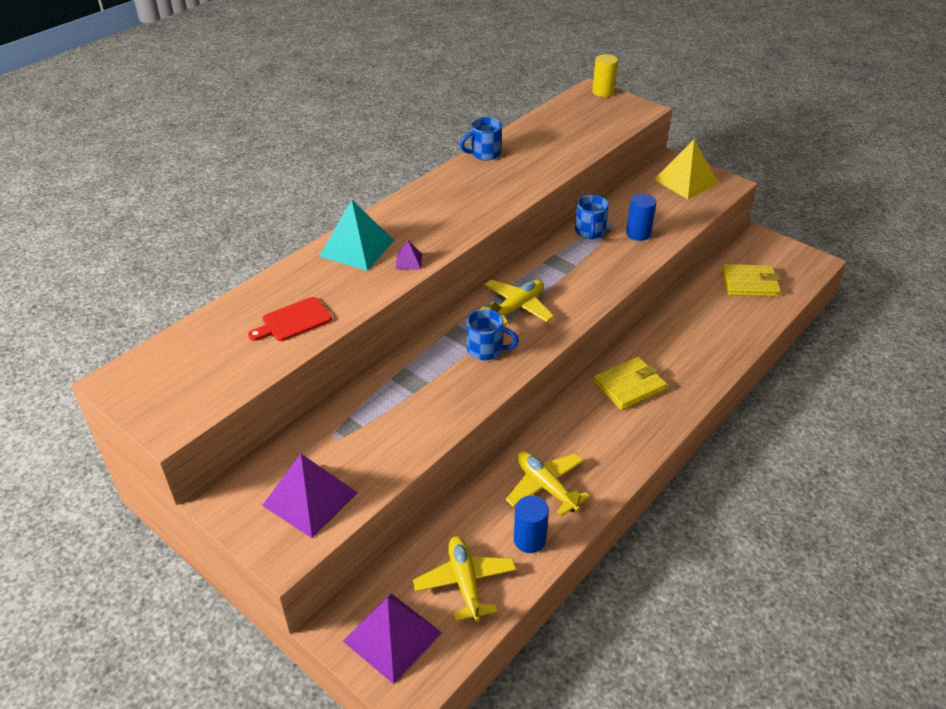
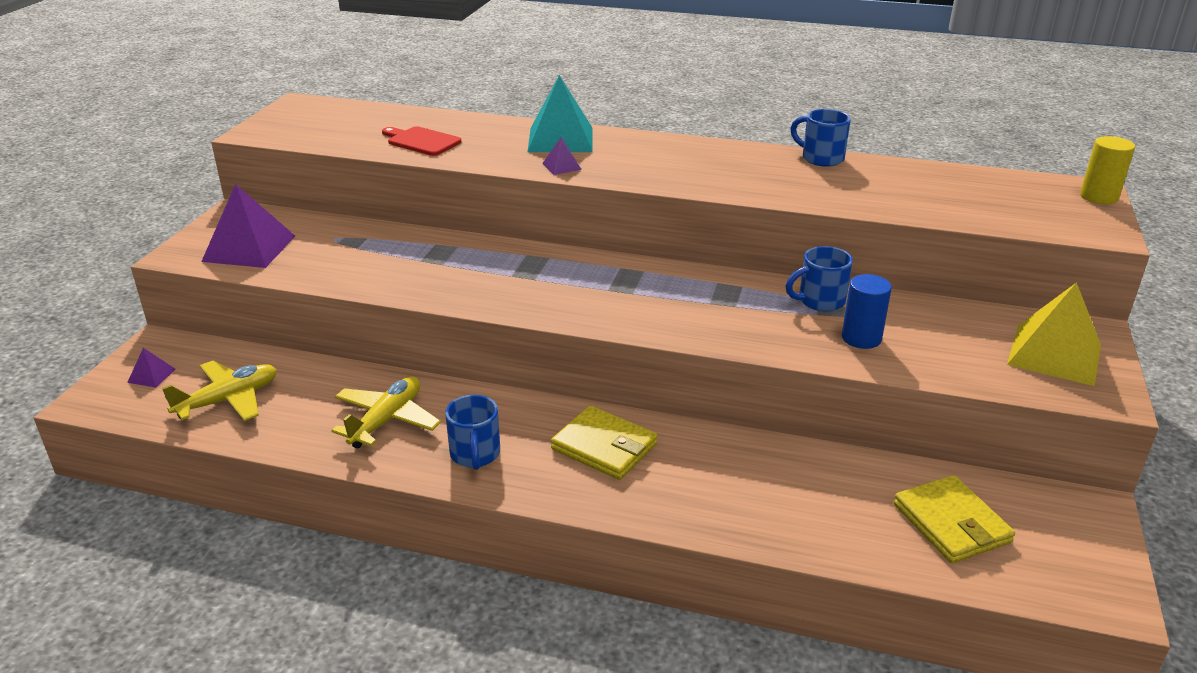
camera: 65 degrees right, 10 degrees down
(392, 636) = (151, 375): purple pyramid -> purple pyramid, size x0.45
(486, 350) = (519, 284): blue mug -> blue mug (475, 454)
(516, 308) = (610, 285): yellow plane -> none
(529, 540) = (301, 427): blue cylinder -> none

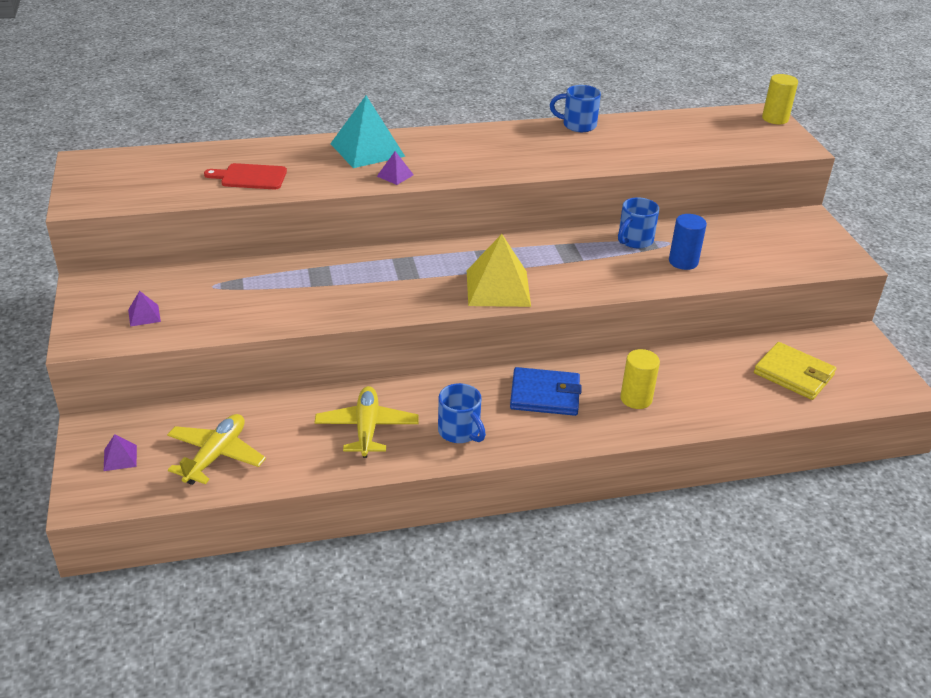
camera: 30 degrees left, 5 degrees up
(249, 248) = (144, 315): purple pyramid -> purple pyramid, size x0.45
(604, 447) = (545, 395): yellow wallet -> blue wallet
(709, 485) = (636, 399): none -> yellow cylinder
(1054, 354) = (801, 240): yellow pyramid -> yellow pyramid (498, 288)

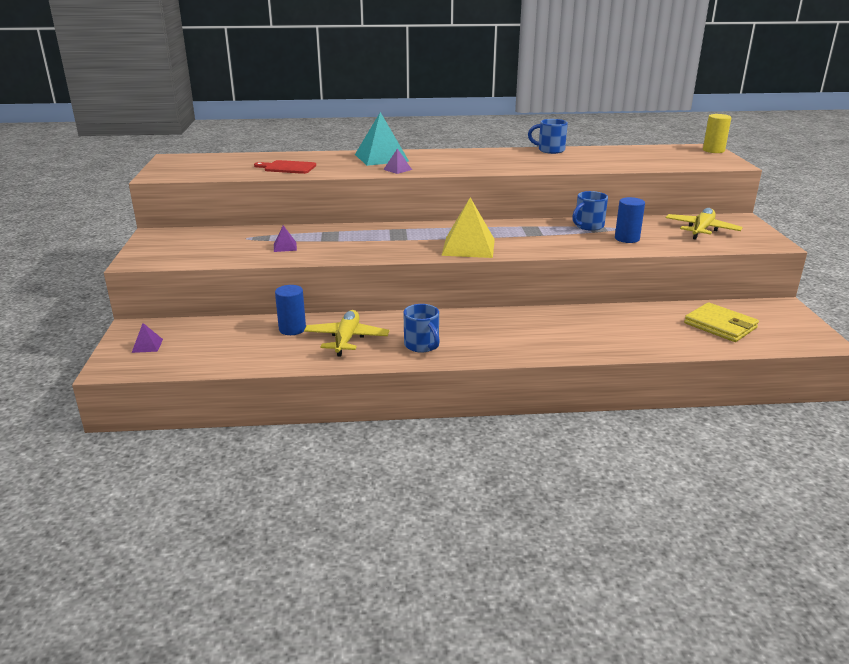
camera: 10 degrees right, 10 degrees down
(144, 315) = (188, 250): purple pyramid -> purple pyramid (285, 247)
(216, 456) = (221, 348): yellow plane -> yellow plane (701, 230)
(295, 416) = (292, 329): none -> blue cylinder
(545, 395) = (499, 327): blue wallet -> none
(636, 399) = (577, 333): yellow cylinder -> none

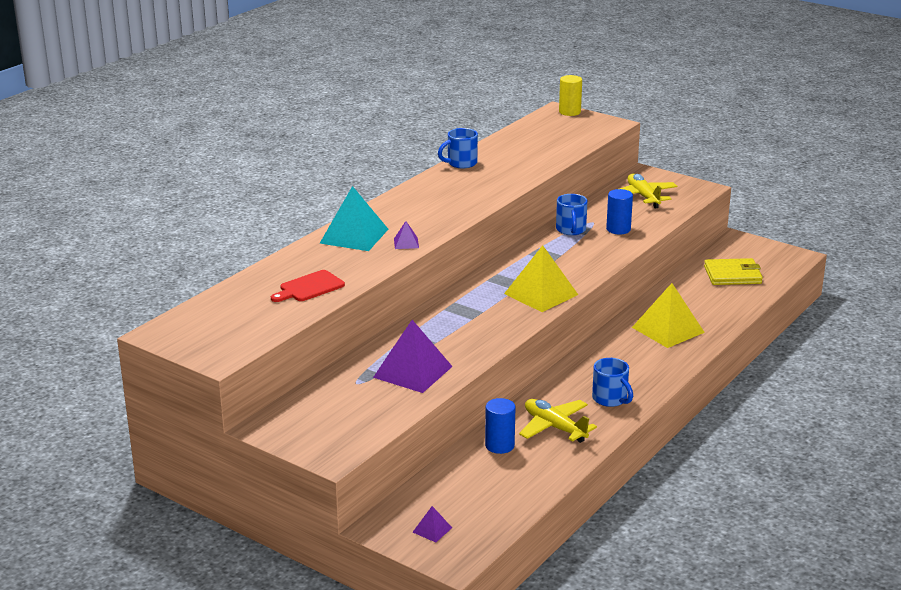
camera: 50 degrees left, 0 degrees up
(285, 247) = (413, 371): purple pyramid -> purple pyramid, size x2.22
(422, 345) = (610, 399): blue mug -> blue mug turned 45 degrees clockwise
(572, 331) = (668, 330): none -> yellow pyramid

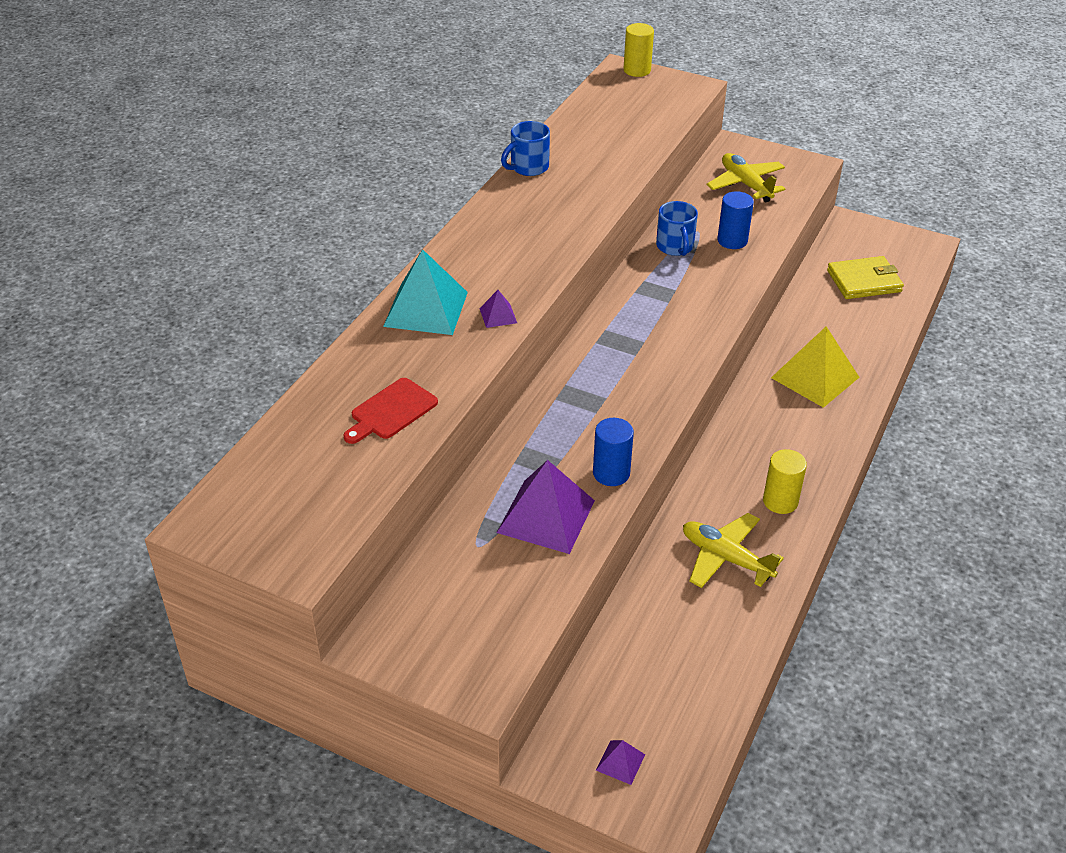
camera: 10 degrees left, 15 degrees up
(499, 445) = (666, 598): blue cylinder -> blue cylinder (611, 473)
(541, 294) = (670, 359): yellow pyramid -> none
(610, 399) = (780, 501): blue mug -> yellow cylinder

